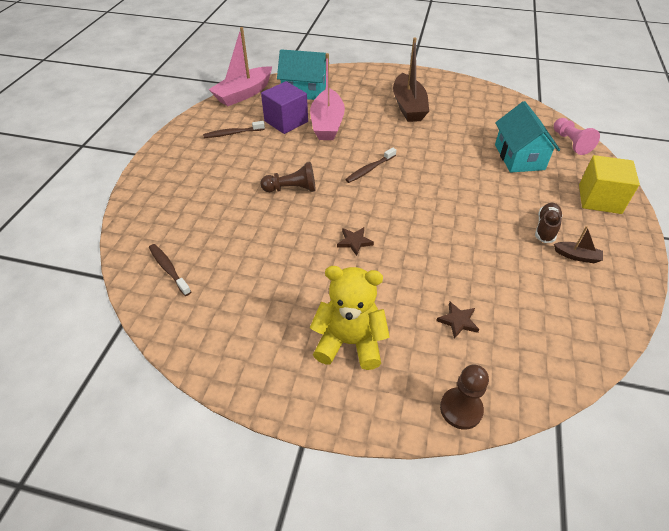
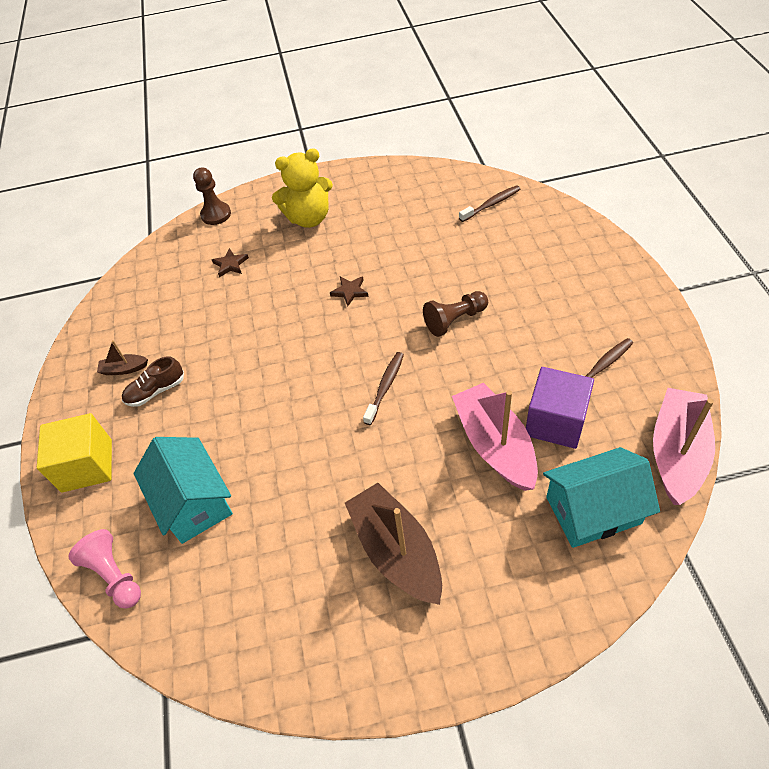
camera: 160 degrees right, 5 degrees up
(168, 269) = (491, 204): brown toothbrush -> brown toothbrush turned 60 degrees counterclockwise
(546, 228) = (156, 391): brown shoe -> brown shoe turned 60 degrees clockwise

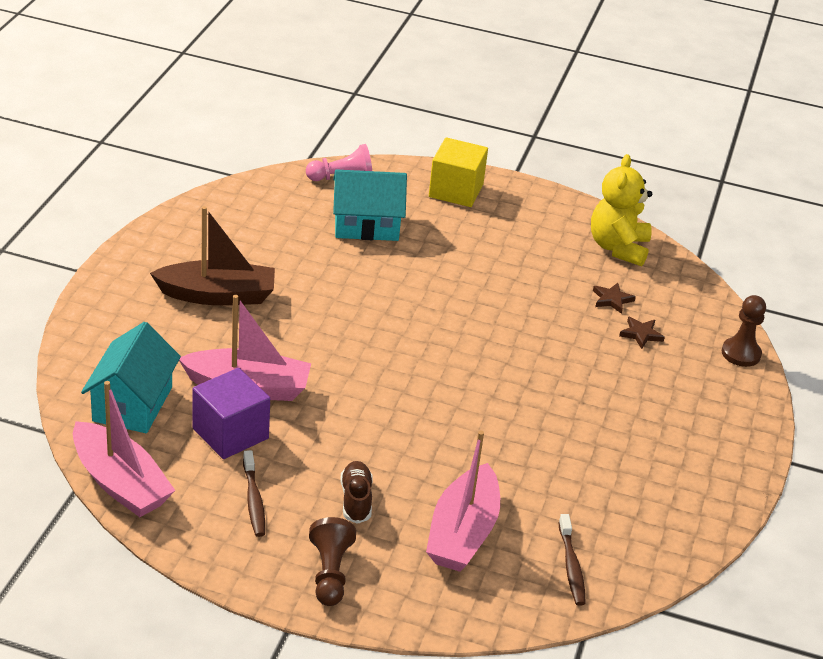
camera: 110 degrees right, 15 degrees down
(124, 369) = (548, 234): brown boat -> none
(156, 391) = (503, 241): brown shoe -> brown shoe (356, 500)
(309, 218) = (674, 414): yellow teddy bear -> yellow teddy bear (618, 248)
(350, 291) = (523, 392): brown star -> brown star (612, 300)
(385, 387) = (376, 359): brown toothbrush -> none
(455, 320) = (412, 439): brown pawn -> brown pawn (330, 573)
(515, 256) = (462, 533): none -> pink boat

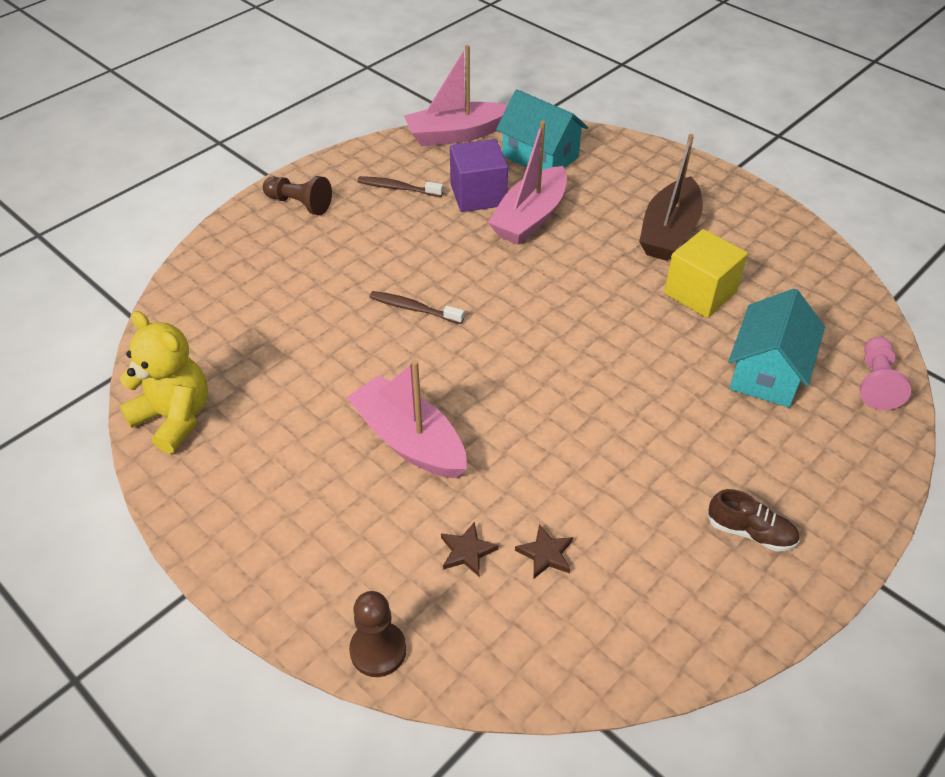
camera: 120 degrees right, 10 degrees up
(356, 500) = (361, 238): brown shoe -> brown shoe (750, 532)
(456, 191) = (832, 486): yellow cube -> yellow cube (700, 293)
(462, 533) = (283, 284): pink boat -> pink boat (409, 440)
(571, 566) = (198, 335): brown toothbrush -> brown toothbrush (413, 308)
(618, 248) = (656, 621): yellow teddy bear -> yellow teddy bear (174, 418)

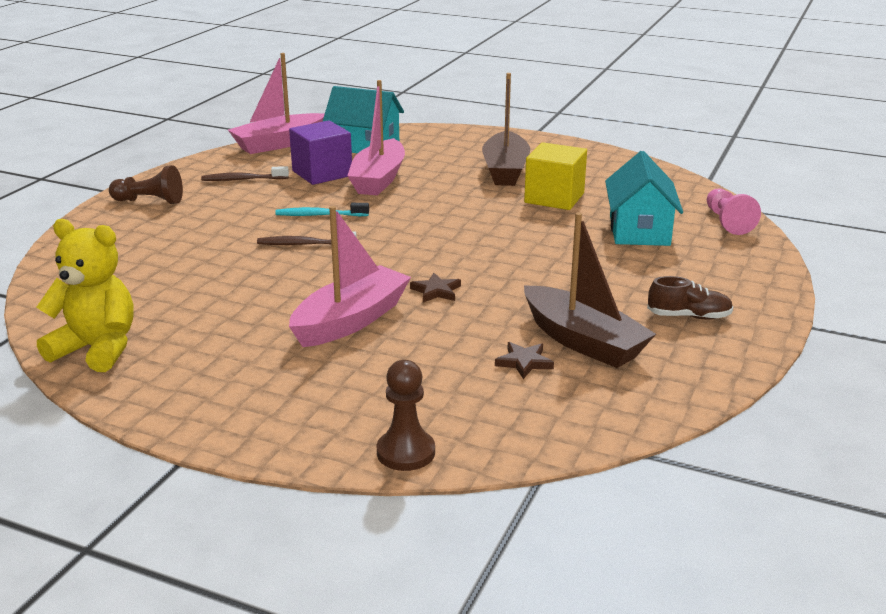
camera: 20 degrees left, 20 degrees down
(409, 440) = (351, 320): pink boat -> pink boat turned 105 degrees clockwise
(447, 264) = (319, 215): none -> turquoise toothbrush
(467, 551) = (451, 375): brown star -> brown star (436, 291)
(619, 539) = (583, 341): none -> brown boat

